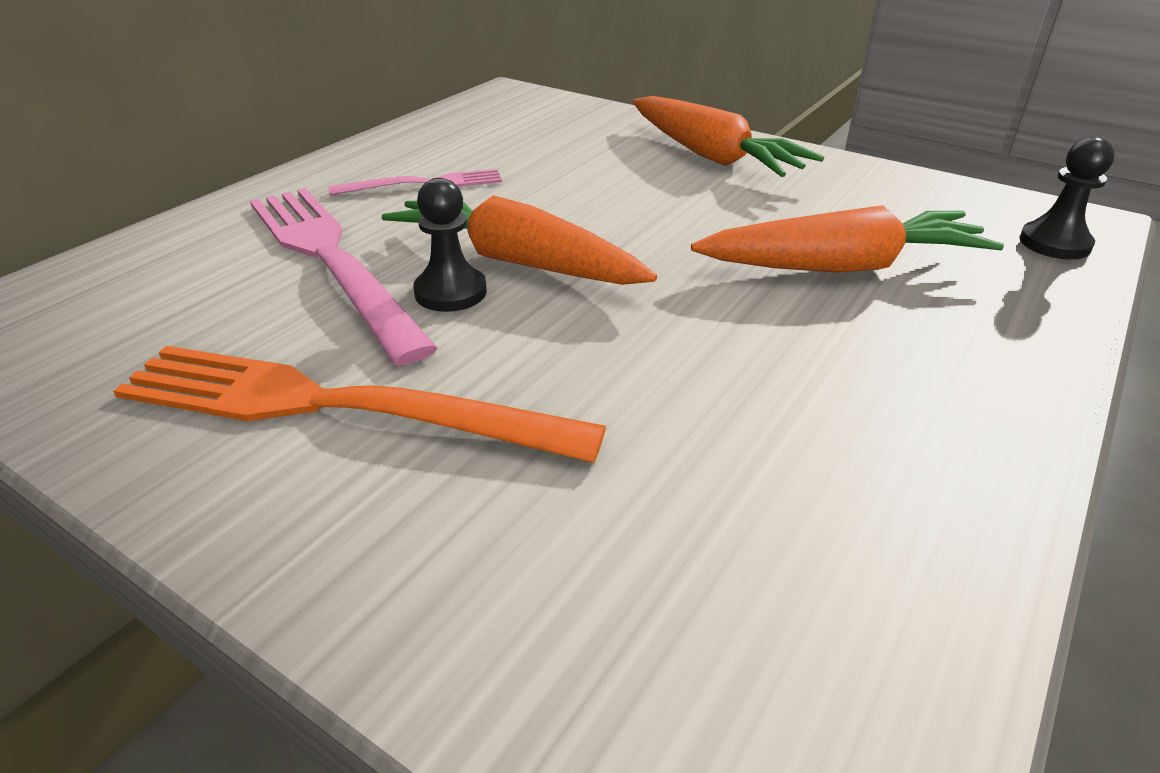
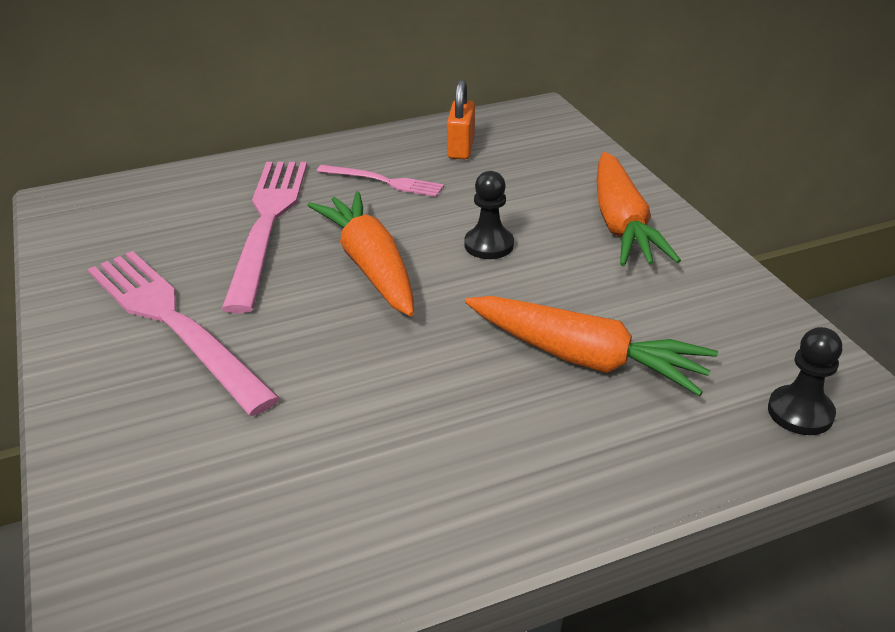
camera: 35 degrees right, 0 degrees up
(337, 406) = (173, 323): orange fork -> pink fork
(450, 292) = (306, 273): black pawn -> black pawn (489, 245)
(470, 137) = (461, 148): none -> orange padlock

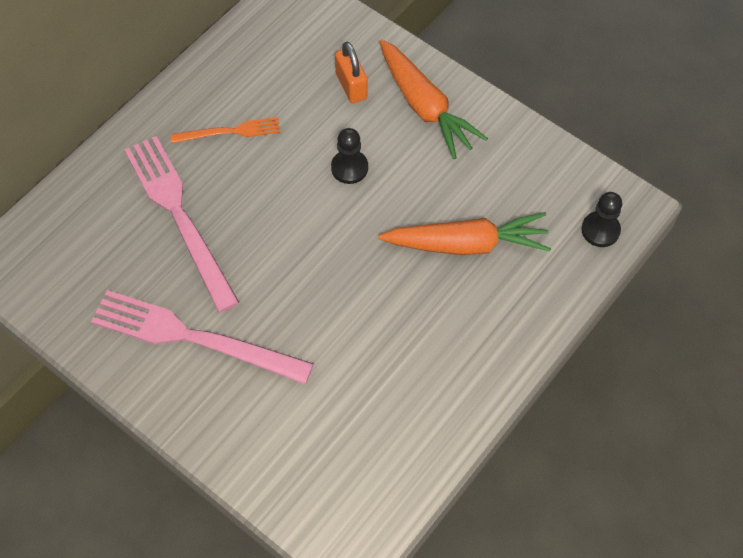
camera: 30 degrees left, 25 degrees up
(370, 266) = (284, 225): orange carrot -> none
(384, 181) = (230, 131): pink fork -> orange fork
(461, 148) = (261, 66): orange padlock -> orange padlock (351, 86)

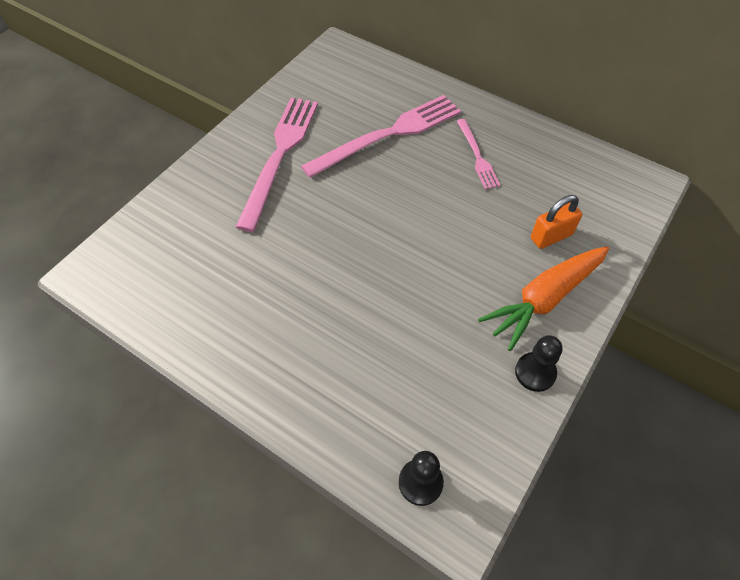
camera: 85 degrees right, 5 degrees down
(230, 131) = (477, 156): orange fork -> pink fork
(349, 168) = (457, 242): black pawn -> black pawn (535, 372)
(467, 244) = (386, 345): orange carrot -> none

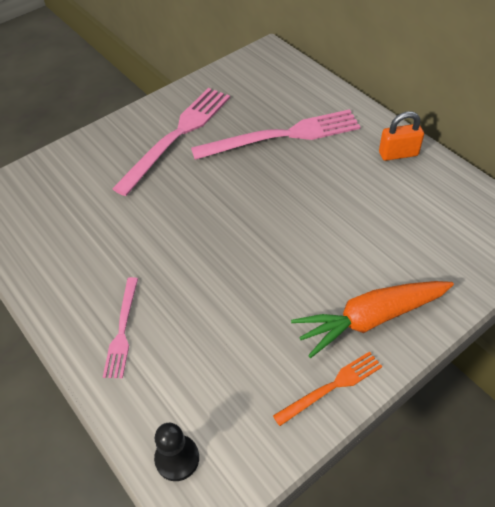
camera: 20 degrees right, 5 degrees down
(477, 156) = (359, 171): pink fork -> pink fork (122, 330)
(535, 372) = (332, 387): black pawn -> orange fork
(551, 236) = (402, 261): orange padlock -> orange padlock (398, 154)

